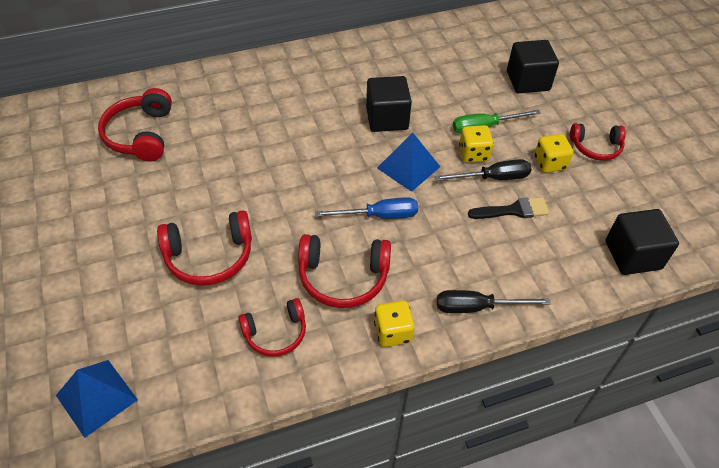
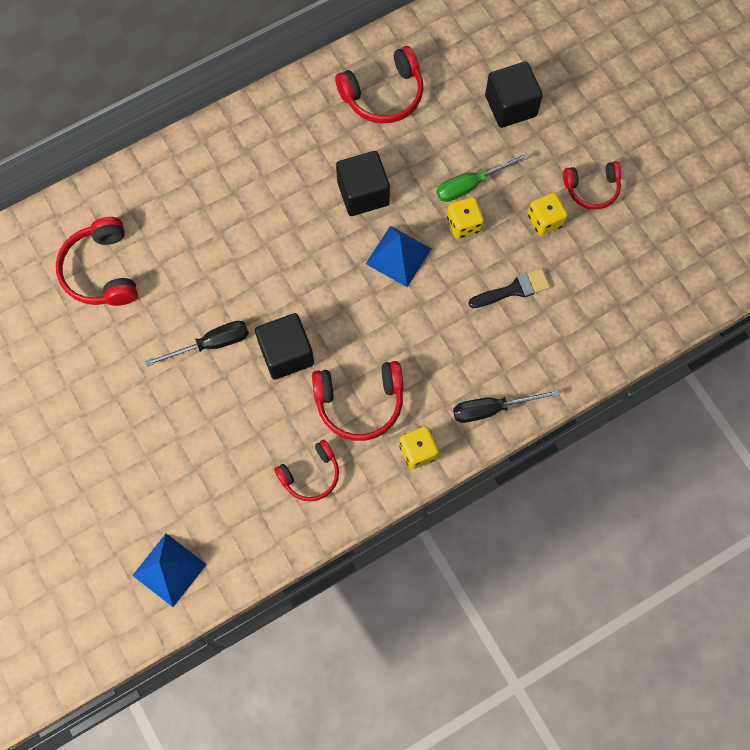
camera: 10 degrees left, 20 degrees up
(209, 256) = (224, 406): red headphones -> red headphones (383, 95)
(379, 216) = (380, 324): blue screwdriver -> none
(493, 178) = (488, 252): black screwdriver -> black screwdriver (211, 344)
(632, 255) = (635, 320): black cube -> black cube (286, 353)

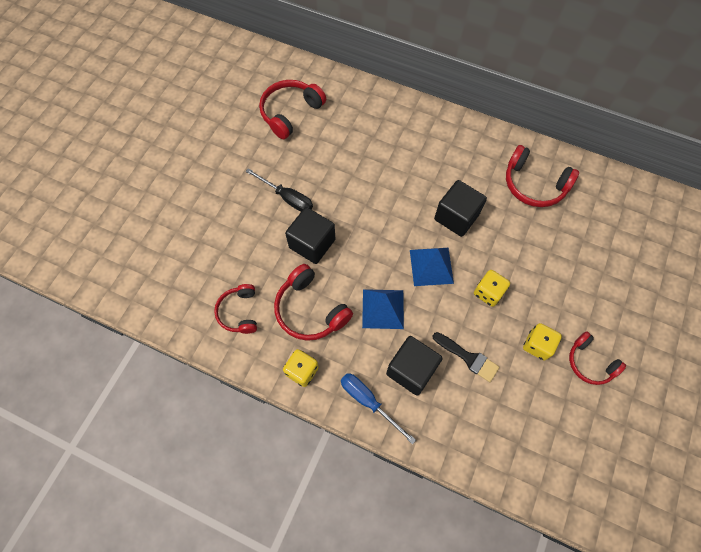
camera: 55 degrees right, 5 degrees down
(169, 569) = (123, 270): blue pyramid -> blue pyramid (383, 308)
(310, 475) = (239, 312): red headphones -> red headphones turned 60 degrees clockwise
(471, 184) = (520, 278): green screwdriver -> none
(492, 409) = (368, 402): black screwdriver -> blue screwdriver
(510, 106) = (599, 266): black cube -> black cube (411, 370)

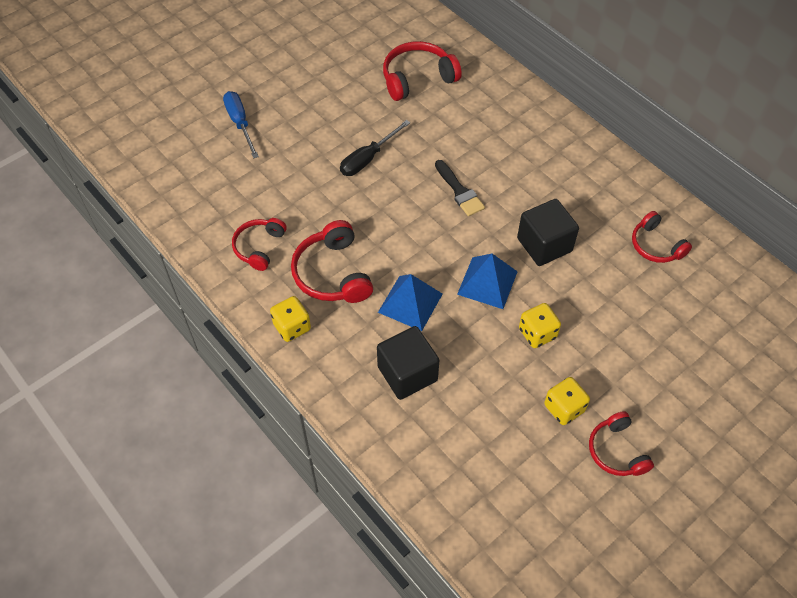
camera: 25 degrees right, 10 degrees down
(287, 198) = (368, 158): black screwdriver -> black screwdriver turned 75 degrees clockwise
(312, 243) = (370, 212): black cube -> none
(368, 402) = (344, 384): blue screwdriver -> blue screwdriver (240, 123)
(468, 358) = (477, 388): black brush -> black brush (460, 191)
(534, 184) = (656, 245): red headphones -> red headphones, size x0.66

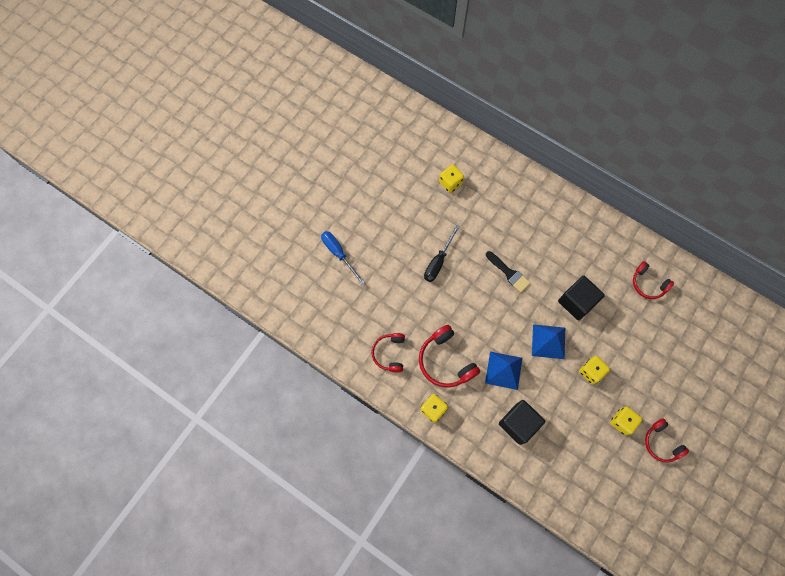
camera: 15 degrees left, 15 degrees up
(417, 78) = (450, 183): red headphones -> yellow dice

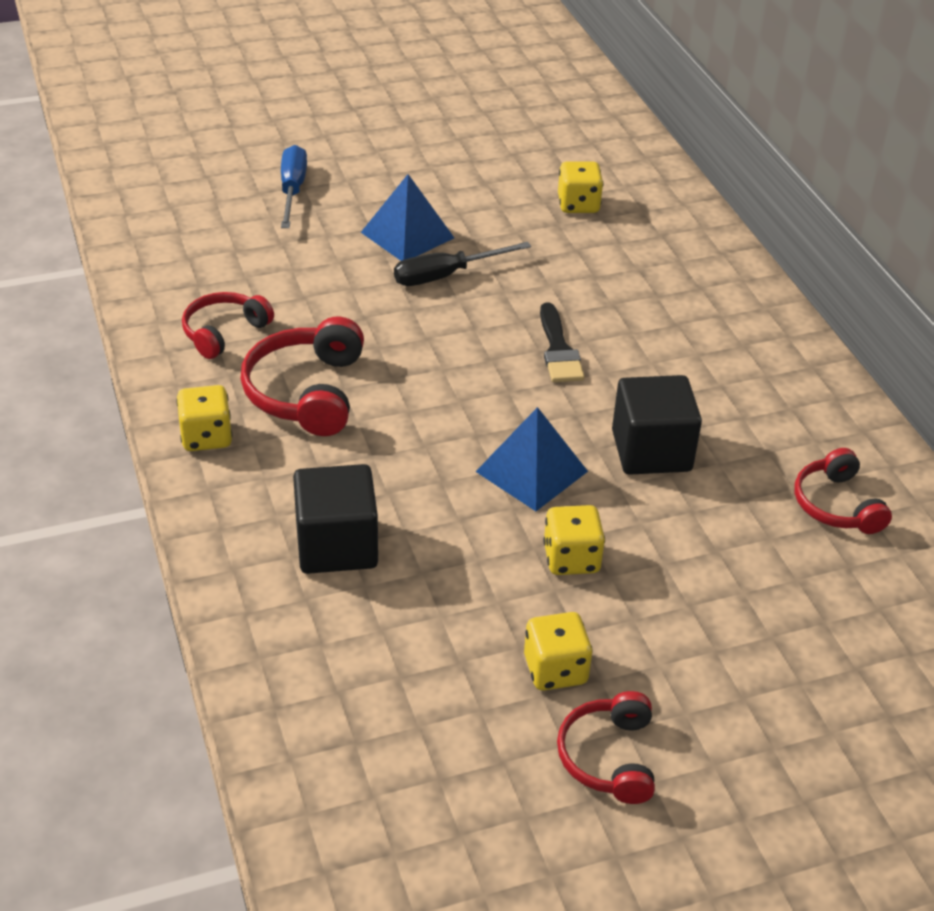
camera: 35 degrees right, 30 degrees down
(503, 370) = (398, 460): blue pyramid -> blue pyramid (407, 235)

